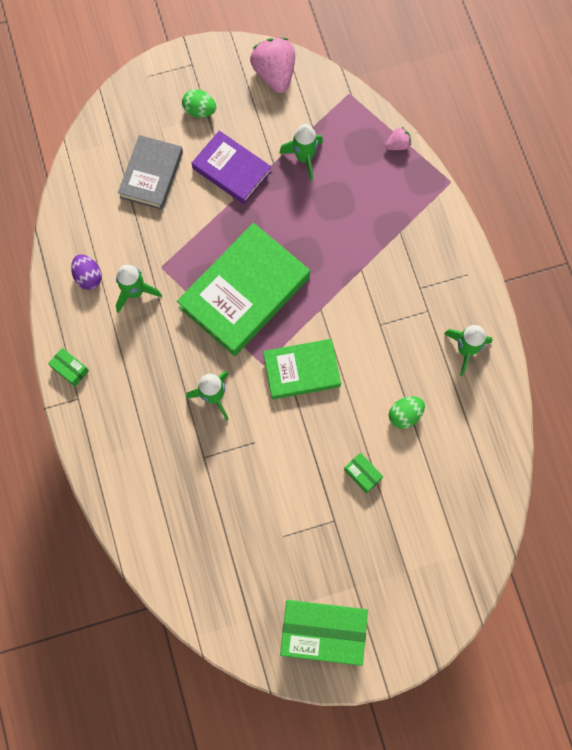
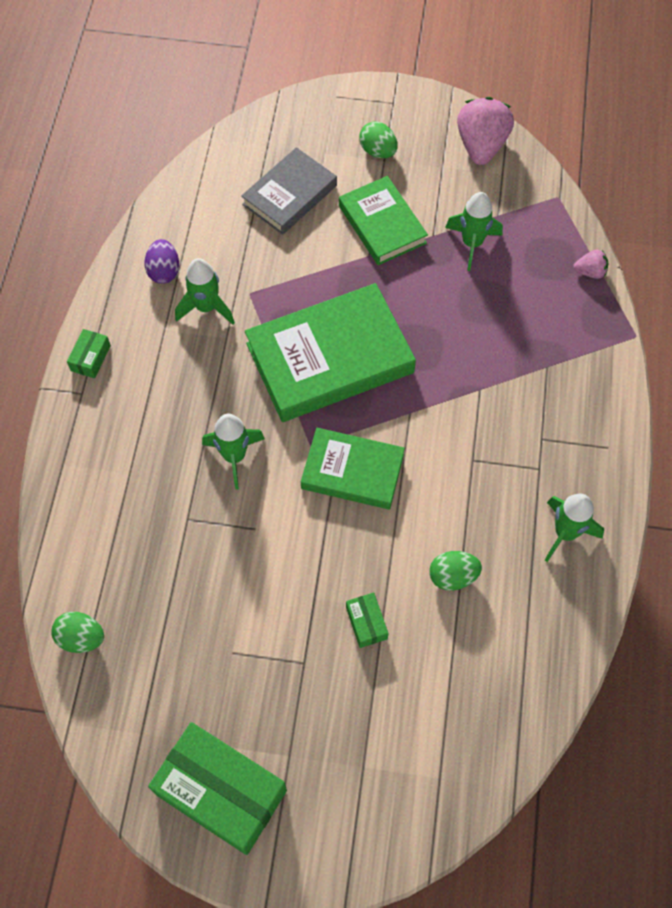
camera: 25 degrees right, 10 degrees down
(70, 369) = (91, 358): green box -> green box turned 45 degrees clockwise
(174, 575) = (81, 638): none -> green egg
(231, 170) = (382, 224): purple book -> green book

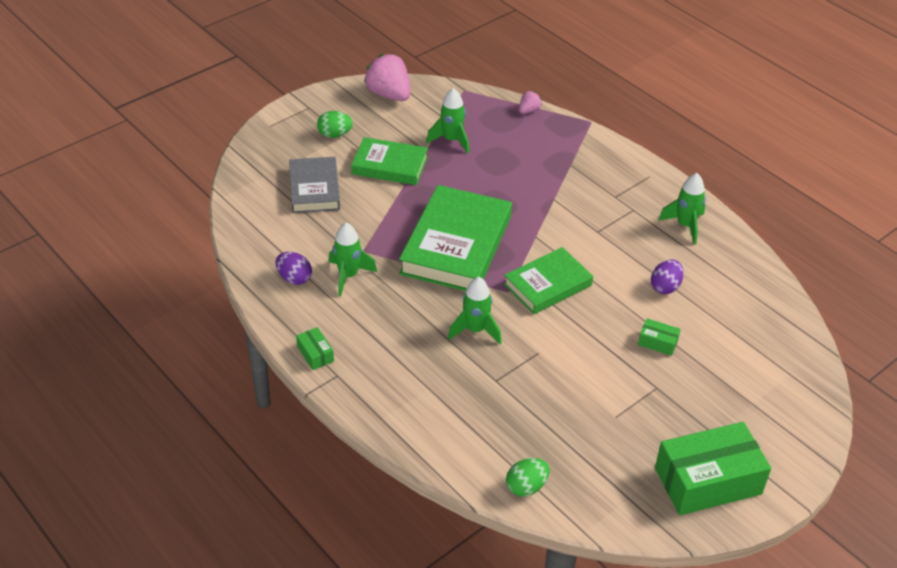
camera: 50 degrees left, 20 degrees down
(452, 576) = (665, 287): green egg -> purple egg

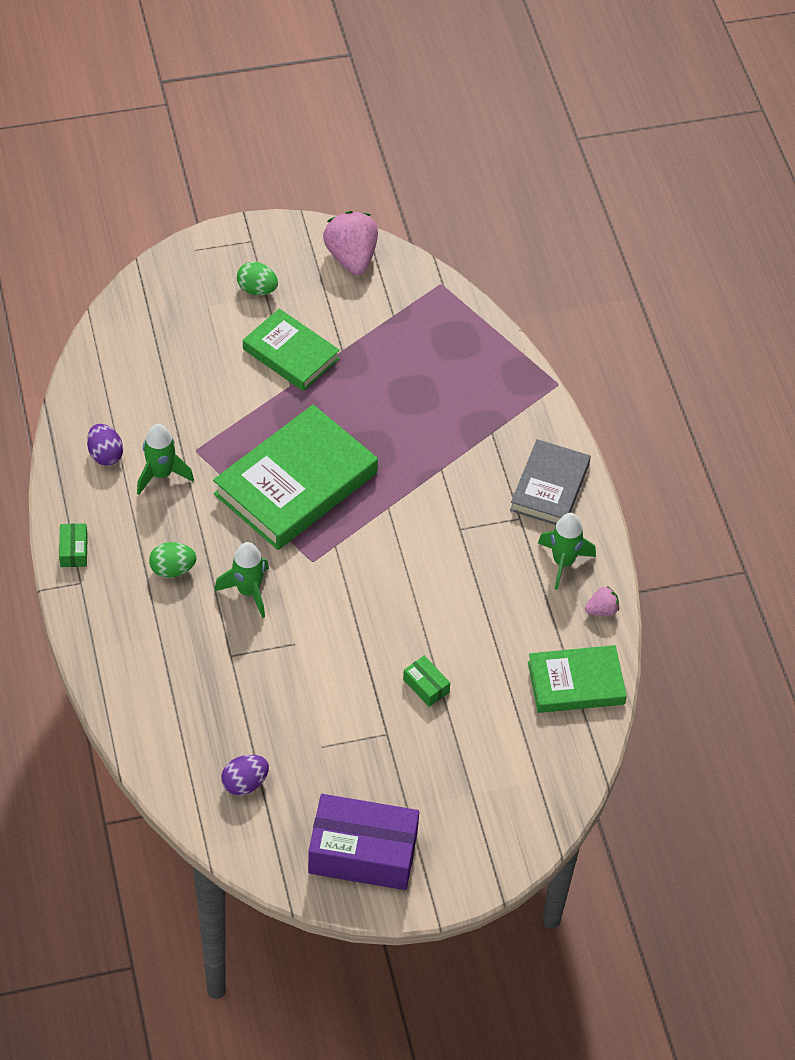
camera: 25 degrees right, 10 degrees up
(314, 189) = (192, 352): grey book -> grey book (550, 487)
(451, 140) = (380, 347): green rocket -> none
(526, 487) = (183, 779): green egg -> green egg (172, 569)
(529, 111) = (496, 341): pink strawberry -> pink strawberry (601, 610)
(548, 285) = (359, 571): green book -> green book (576, 683)
(665, 287) = (483, 626): purple egg -> purple egg (245, 783)
(708, 481) = (363, 853): green box -> purple box

